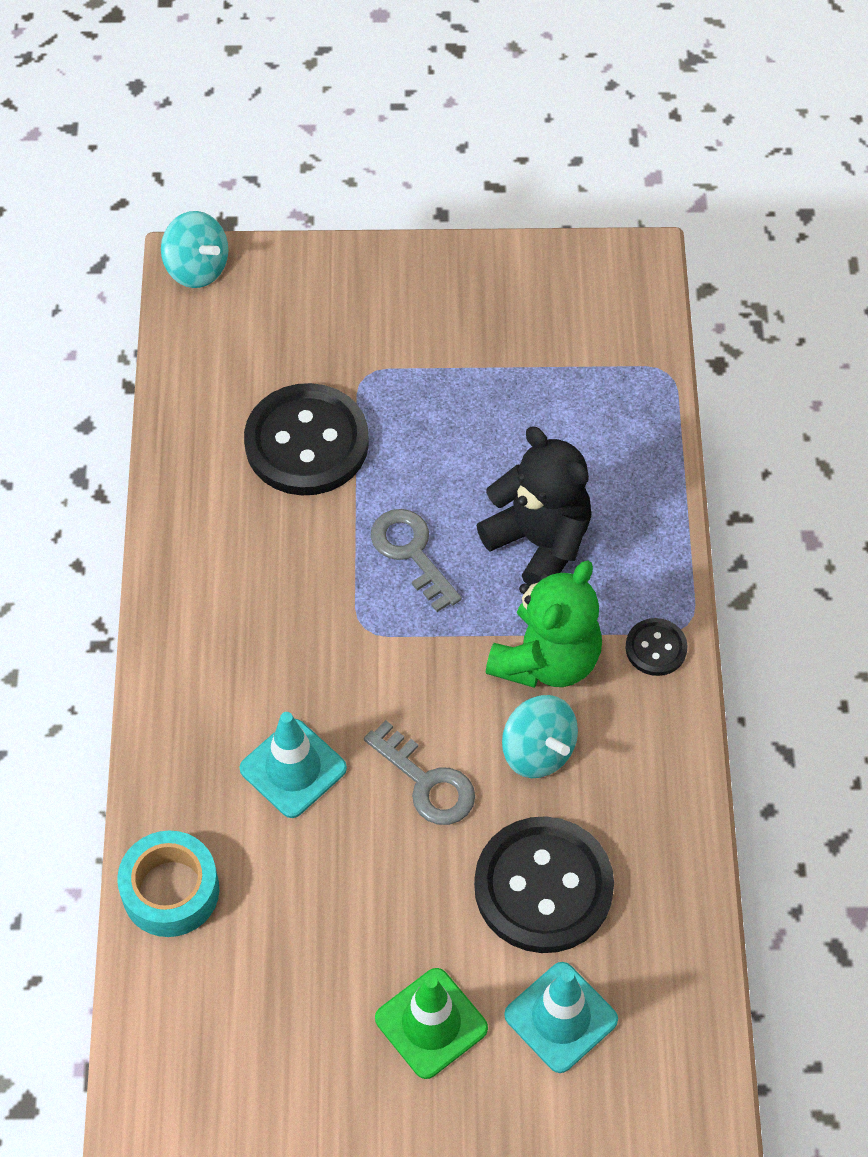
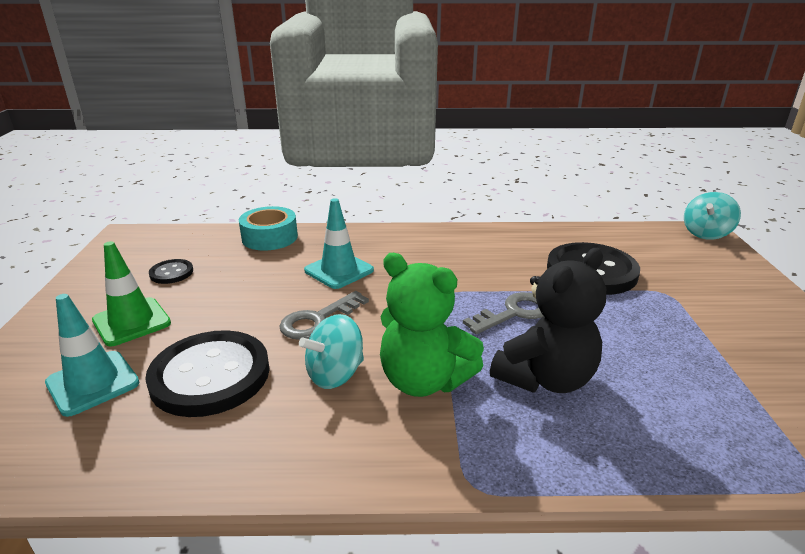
camera: 90 degrees right, 30 degrees down
(656, 648) = (441, 457): black button -> black button (171, 273)

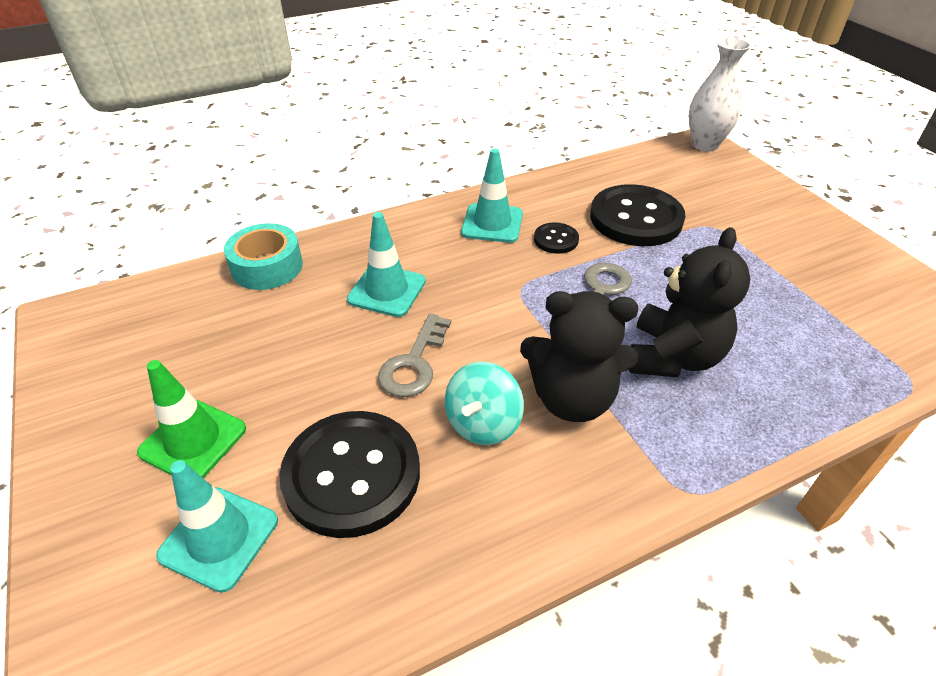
camera: 25 degrees left, 15 degrees up
(171, 273) = (183, 355): black button -> black button (556, 239)
(424, 381) = (572, 399): green teddy bear -> black teddy bear
(458, 248) = (492, 223): none -> turquoise traffic cone
(706, 234) = (704, 144): turquoise spinning top -> white vase

